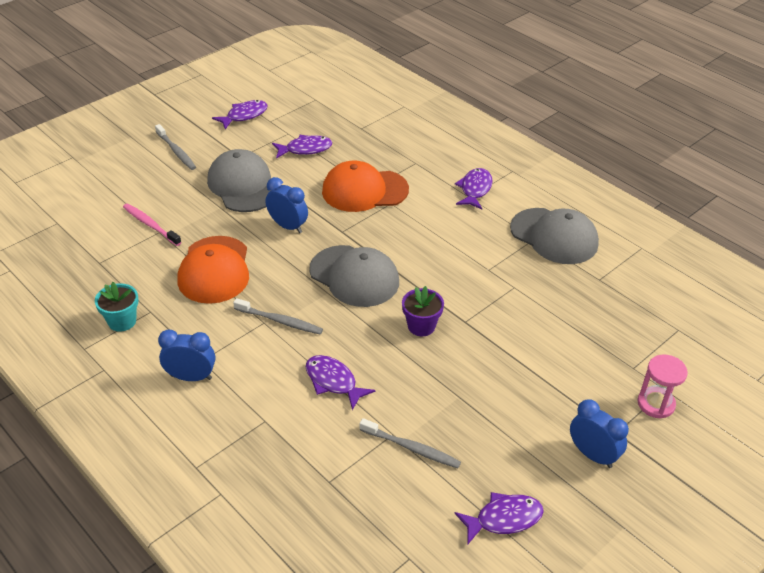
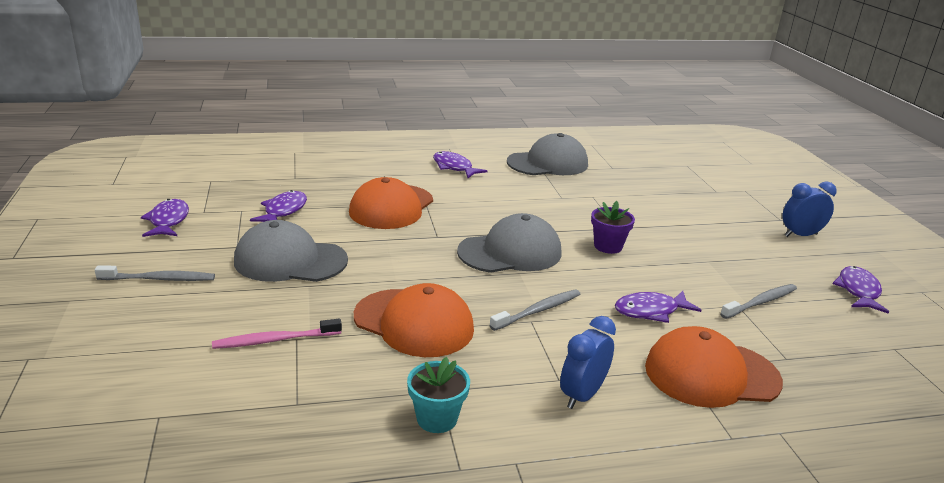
camera: 60 degrees left, 15 degrees down
(268, 439) = (711, 374): none -> orange cap
(288, 226) = (394, 259): blue clock -> none
(656, 404) = (758, 197): pink hourglass -> none

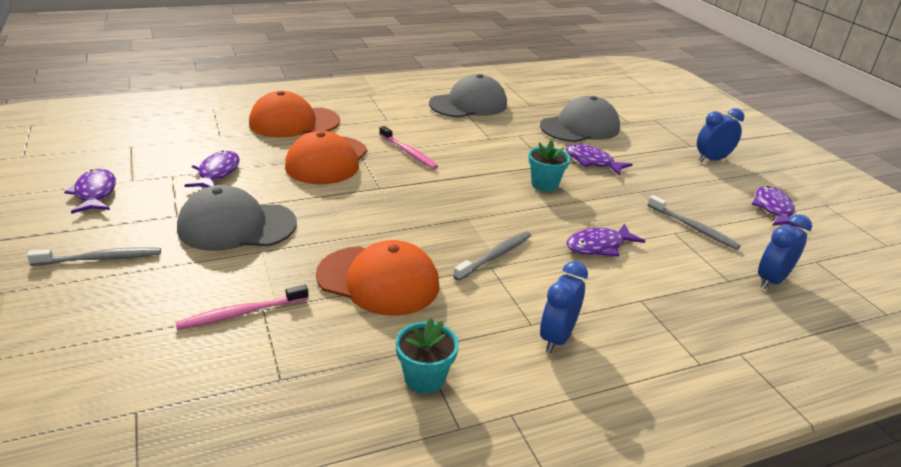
camera: 10 degrees left, 5 degrees up
(454, 167) = (379, 114): purple fish -> purple fish (592, 162)
(474, 205) = (409, 153): none -> pink toothbrush
(510, 252) = (454, 198): grey cap -> grey cap (580, 127)
(608, 246) = (544, 184): purple flower pot -> turquoise flower pot
(711, 374) = (667, 303): orange cap -> orange cap (294, 122)
(761, 302) = (693, 228): grey toothbrush -> grey toothbrush turned 90 degrees clockwise
(836, 363) = (771, 280): none -> blue clock

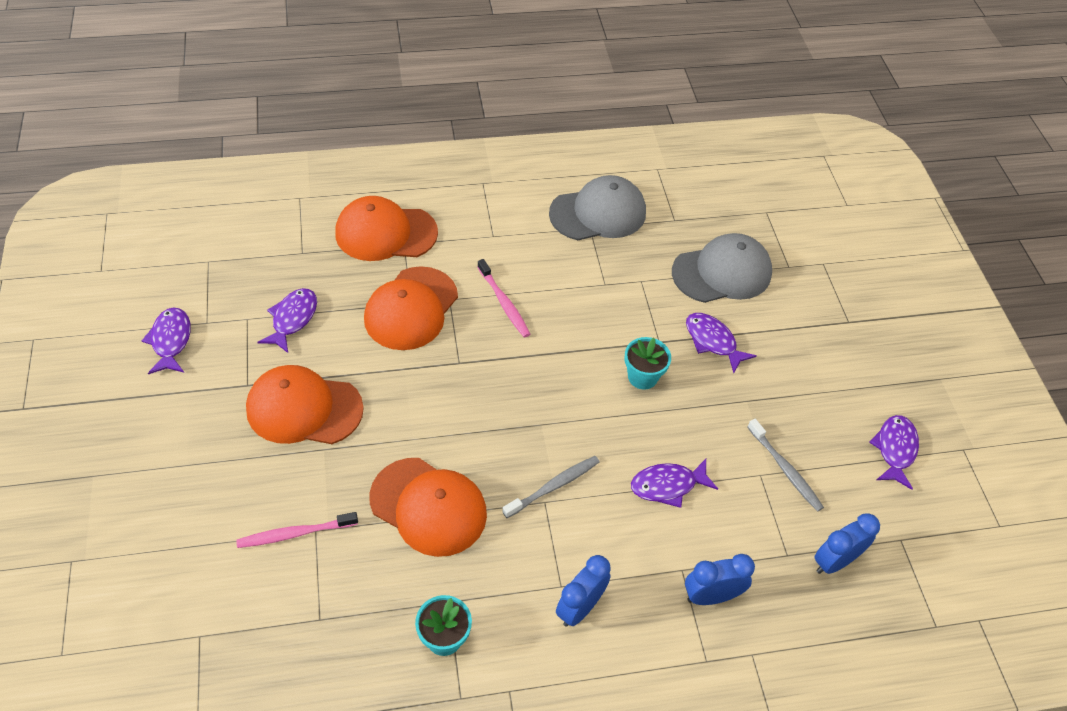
camera: 10 degrees right, 20 degrees up
(101, 259) = (175, 442): grey toothbrush -> none
(236, 226) = (304, 409): grey cap -> orange cap
(712, 159) = (863, 351): blue clock -> blue clock (711, 596)

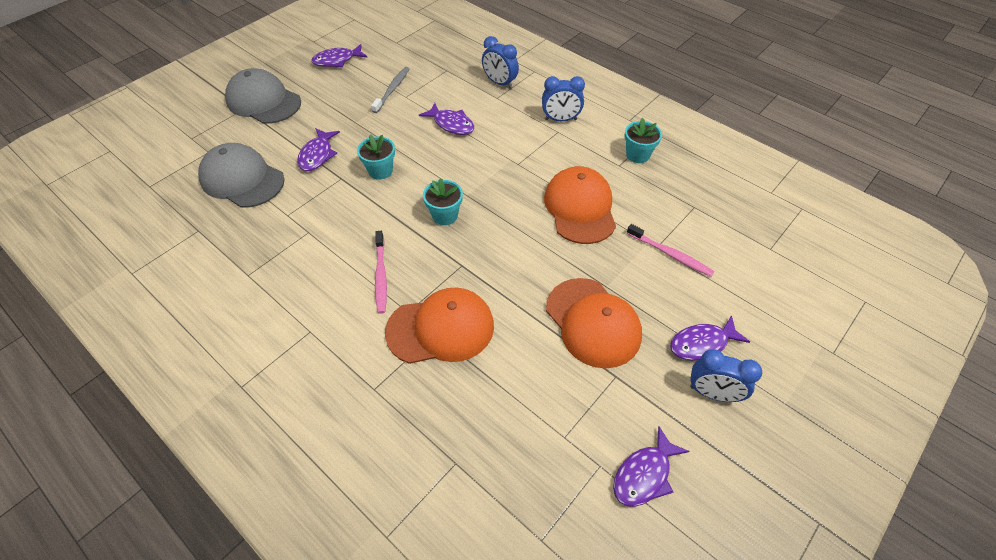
camera: 125 degrees left, 0 degrees up
(292, 319) = (530, 401): purple fish -> purple fish (702, 344)
(385, 233) = (372, 414): orange cap -> none
(504, 303) = (381, 276): pink toothbrush -> pink toothbrush turned 150 degrees clockwise
(530, 388) = (445, 215): none -> turquoise flower pot
(554, 486) = (504, 165): grey toothbrush -> none
(598, 213) = (224, 279): grey cap -> grey cap (263, 101)
(834, 561) = (433, 56): blue clock -> blue clock (712, 393)

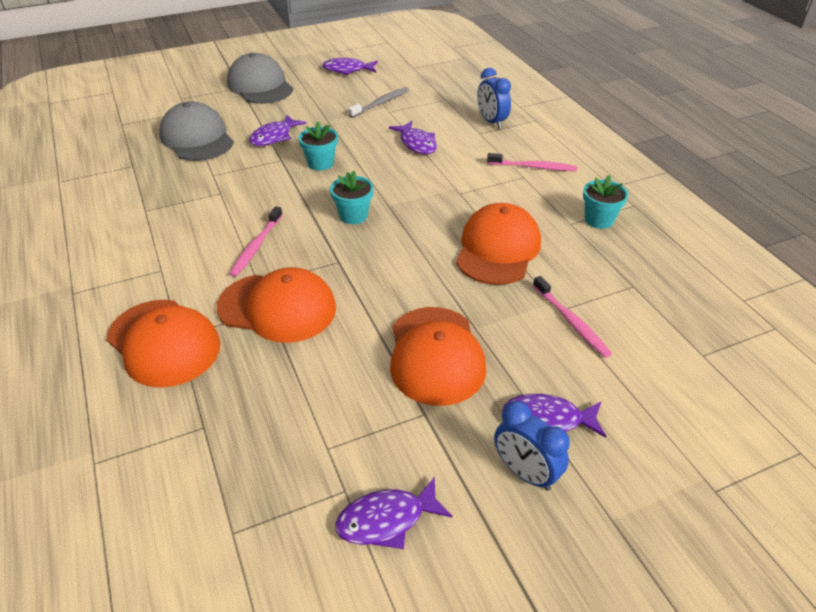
camera: 25 degrees right, 10 degrees down
(365, 401) = (164, 343): none -> orange cap
(560, 119) = (534, 167): blue clock -> pink toothbrush

